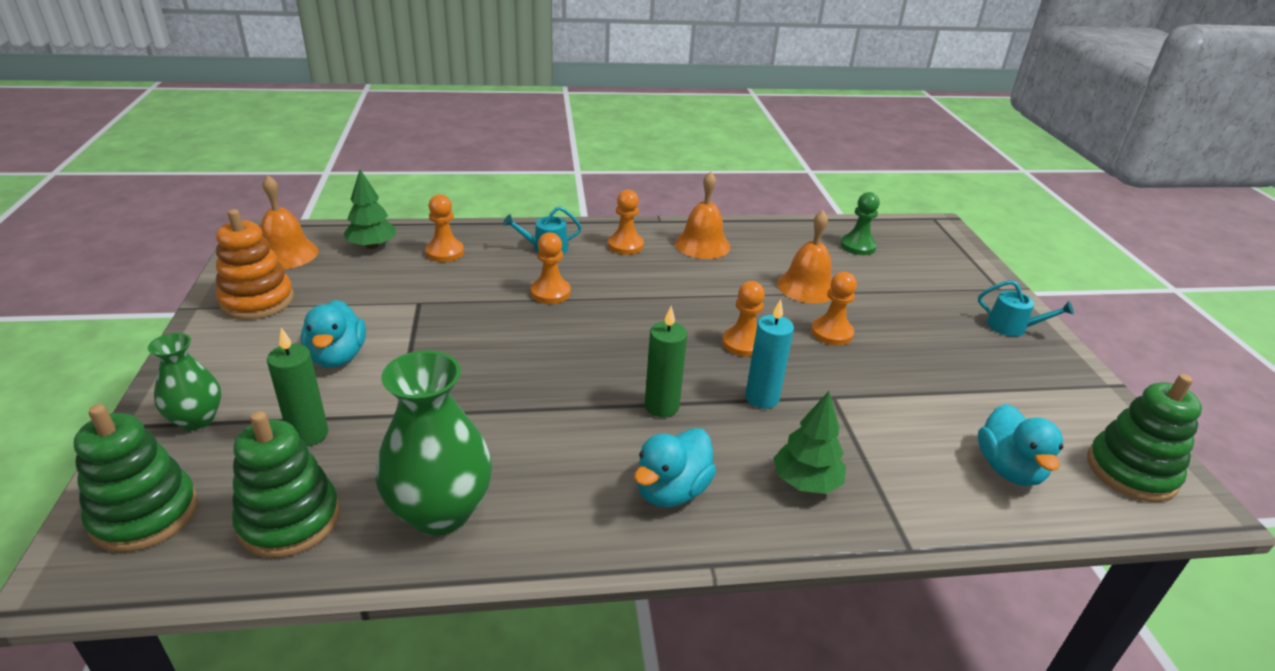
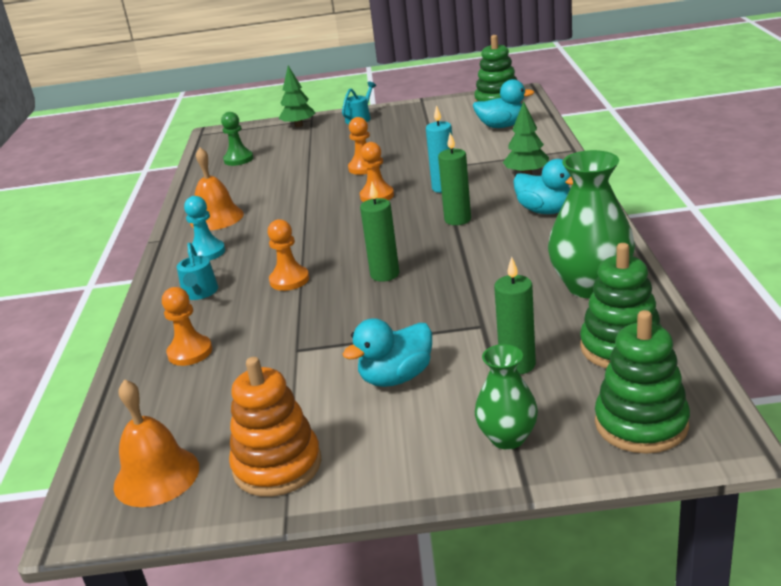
camera: 80 degrees left, 5 degrees down
(337, 357) = (396, 377): turquoise duck -> turquoise duck turned 150 degrees clockwise
(372, 246) = (157, 407): green tree -> green tree (299, 125)
(538, 350) = (385, 274): none -> green candle
(625, 245) = (207, 252): orange pawn -> turquoise pawn
(807, 287) = (298, 176): orange bell -> none

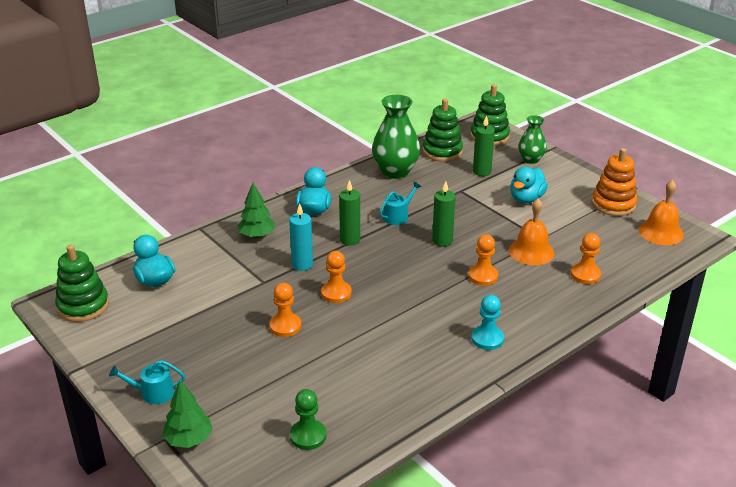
camera: 130 degrees left, 5 degrees up
(200, 293) = (533, 309): turquoise watering can -> turquoise watering can (398, 216)
(216, 218) = (435, 369): orange bell -> orange bell (531, 251)
(396, 377) = (526, 199): turquoise duck -> turquoise duck turned 105 degrees clockwise

